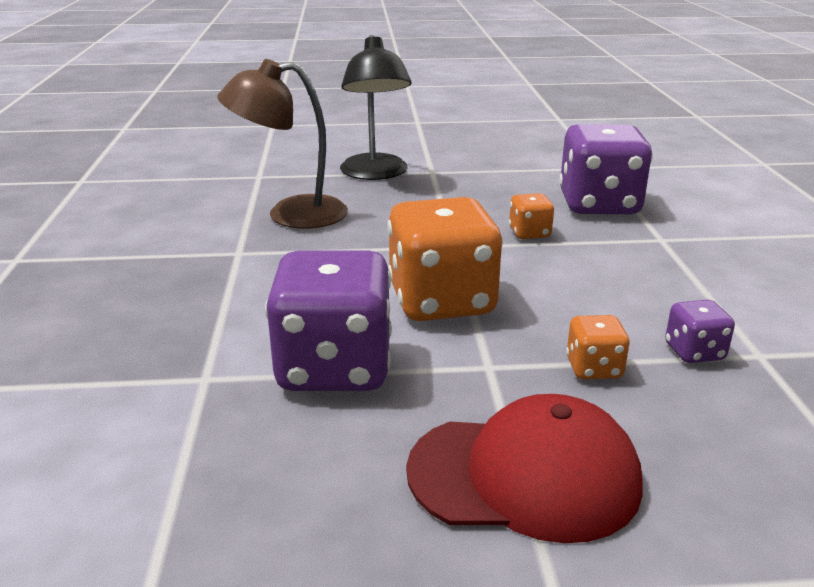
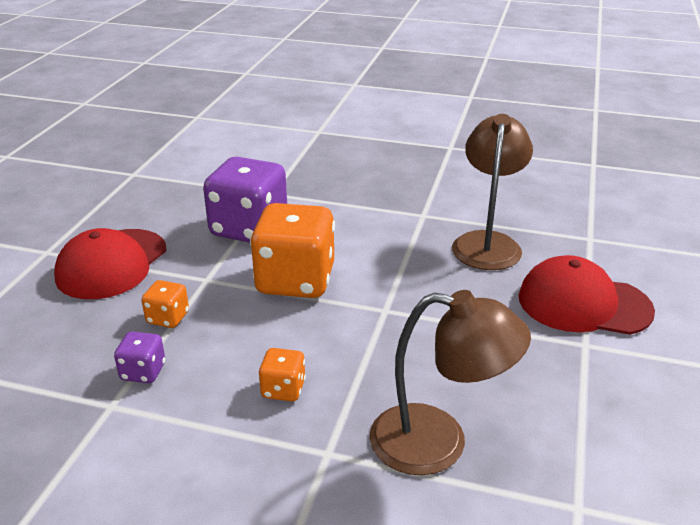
camera: 110 degrees right, 5 degrees up
(375, 174) = (583, 304): black lamp -> red cap
(529, 233) = (388, 361): orange dice -> orange dice (283, 389)
(599, 205) = (438, 443): purple dice -> brown lamp

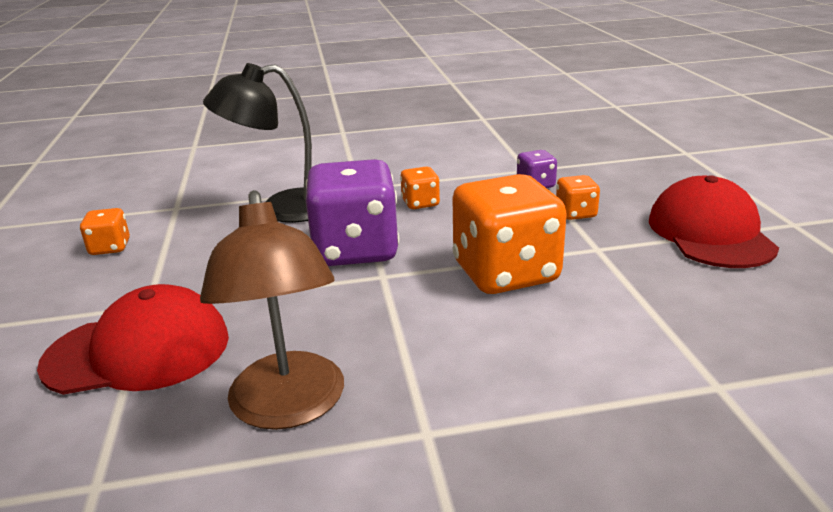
camera: 155 degrees right, 5 degrees down
(249, 229) = (648, 314): purple dice -> purple dice (355, 250)
(438, 443) = (281, 209): brown lamp -> black lamp
(646, 443) = (110, 248): none -> orange dice

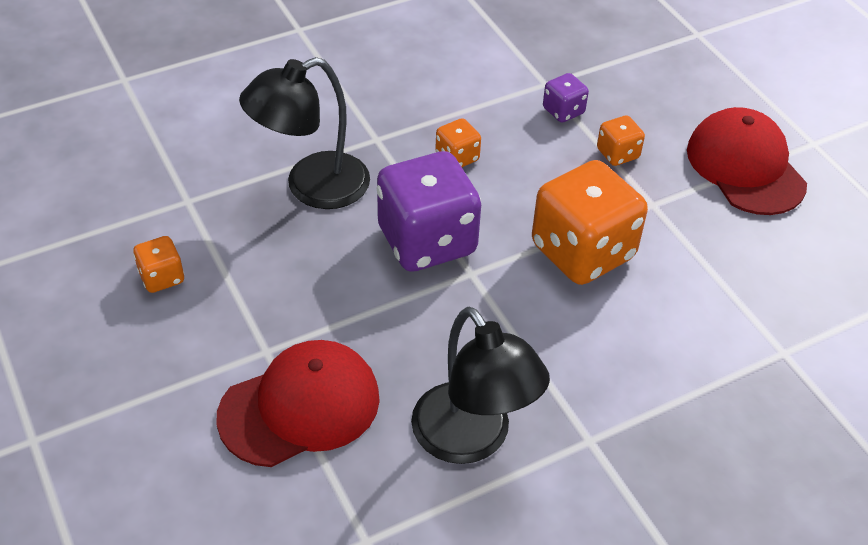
camera: 20 degrees left, 20 degrees up
(289, 408) = (472, 439): brown lamp -> black lamp

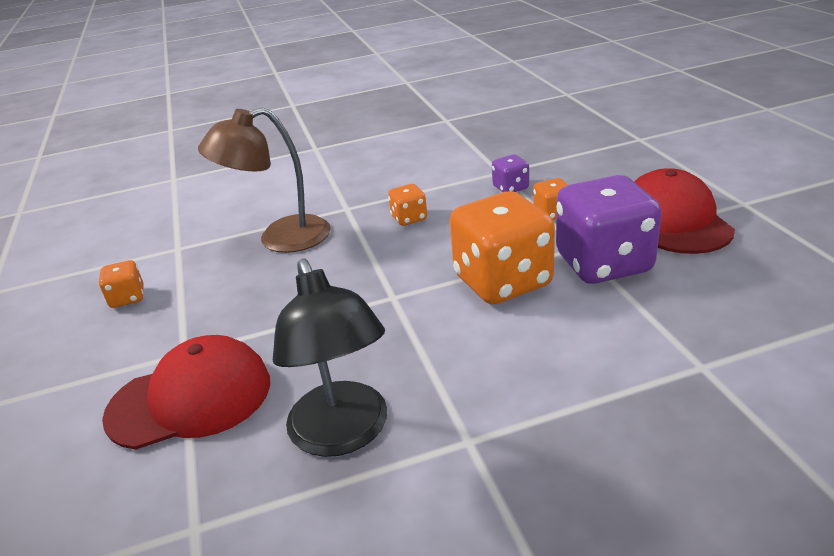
camera: 15 degrees right, 15 degrees down
(312, 187) = (280, 239): black lamp -> brown lamp
(427, 241) = (361, 274): purple dice -> purple dice (603, 263)

